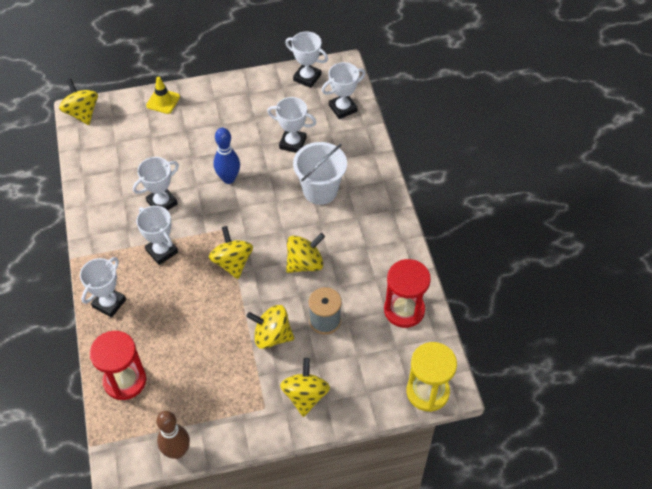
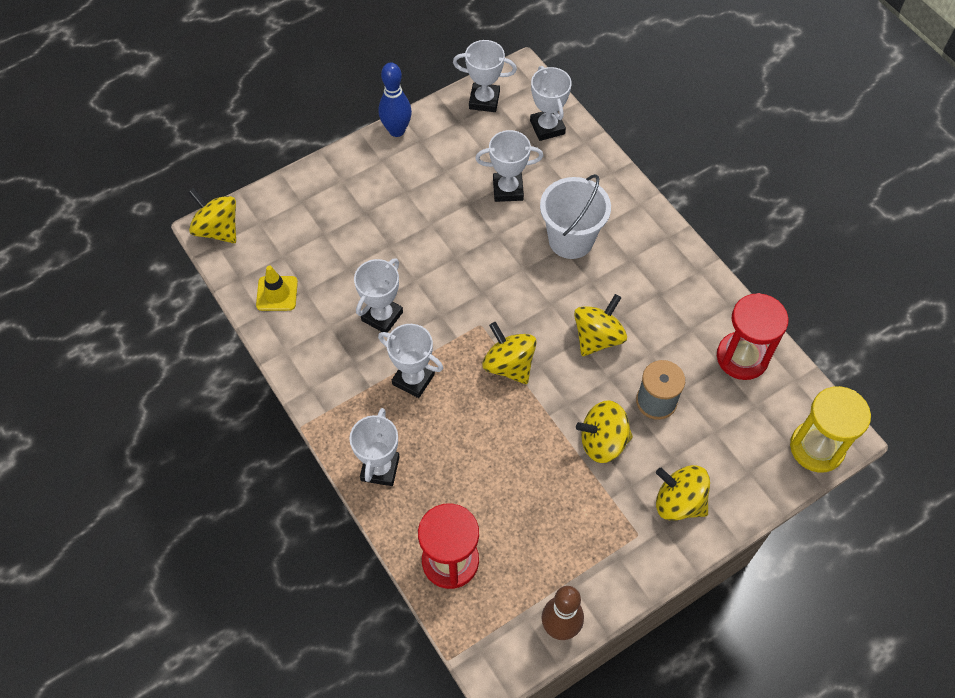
camera: 20 degrees left, 5 degrees up
(163, 101) = (317, 183): yellow traffic cone -> yellow traffic cone (277, 293)
(228, 178) = (451, 259): blue bowling pin -> blue bowling pin (396, 130)
(305, 395) = (679, 502): yellow spinning top -> yellow spinning top turned 45 degrees counterclockwise
(343, 108) = (547, 127): white trophy -> white trophy turned 60 degrees counterclockwise

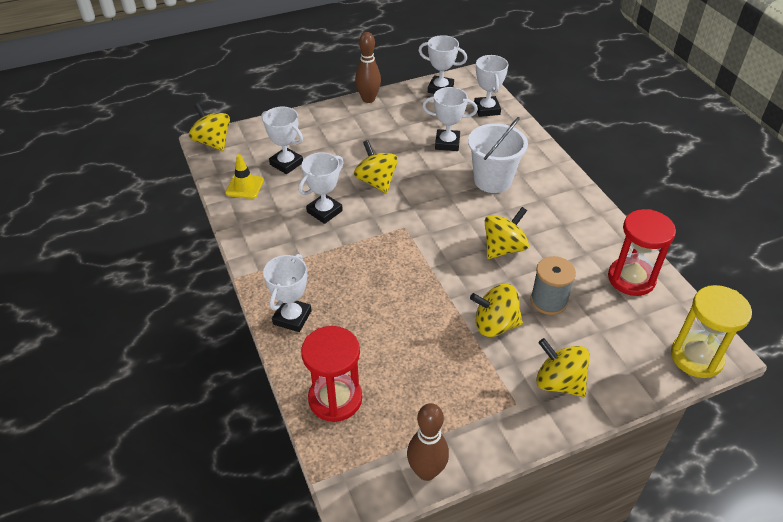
camera: 10 degrees right, 15 degrees down
(396, 130) = (368, 99): blue bowling pin -> brown bowling pin
(413, 379) = (338, 257): white trophy -> white trophy (286, 163)
(509, 365) = (422, 258): yellow spinning top -> yellow spinning top (376, 182)

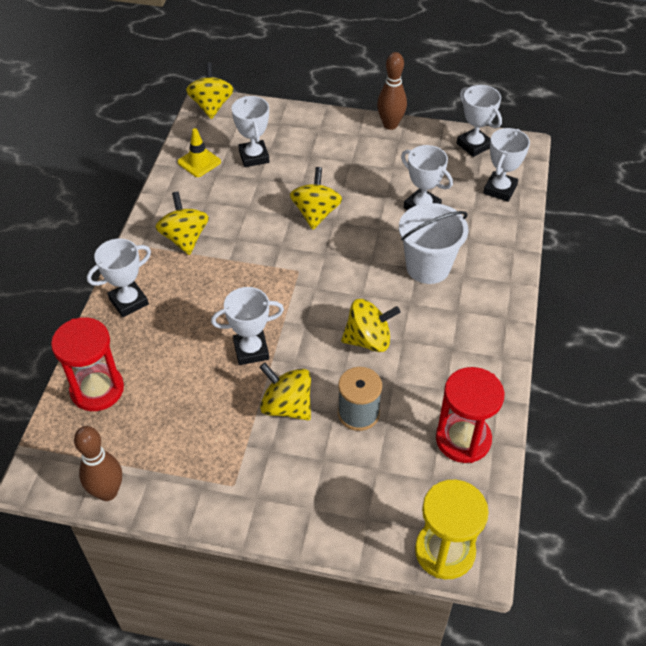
camera: 35 degrees right, 5 degrees up
(324, 211) = (243, 219): white trophy -> white trophy (251, 350)
(559, 382) = (289, 491): yellow spinning top -> yellow spinning top (184, 238)

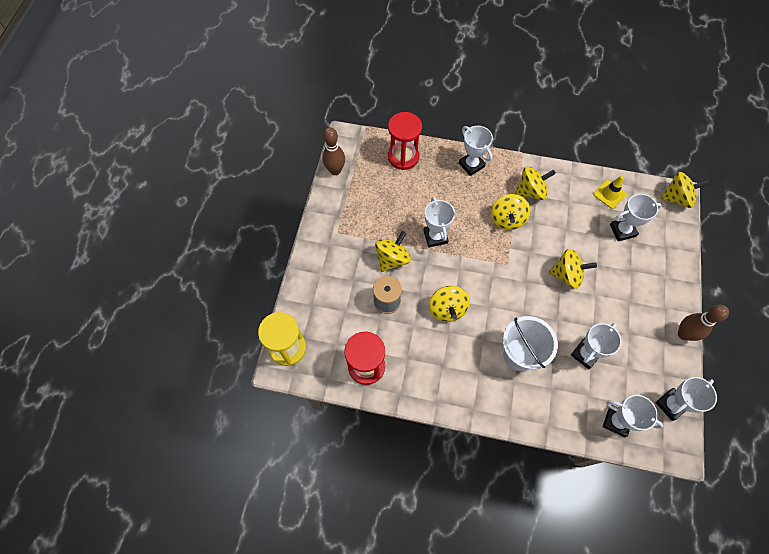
camera: 90 degrees right, 15 degrees up
(228, 266) = (507, 219): none -> yellow spinning top

